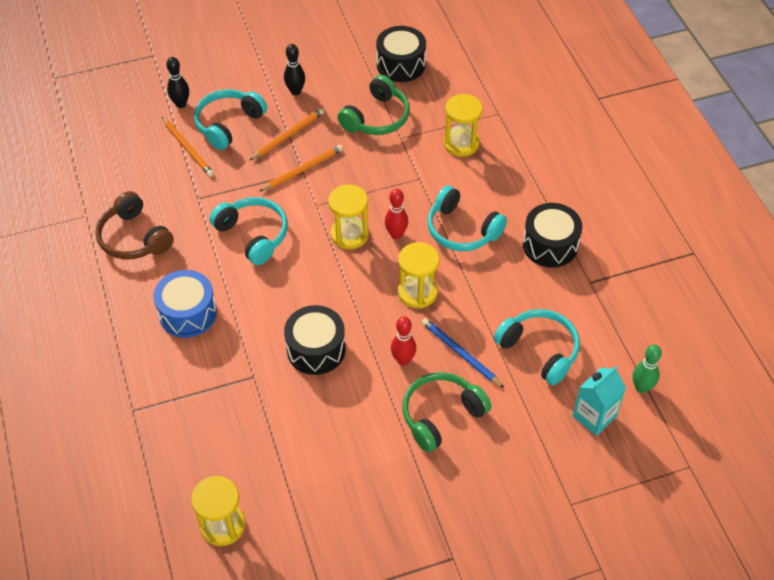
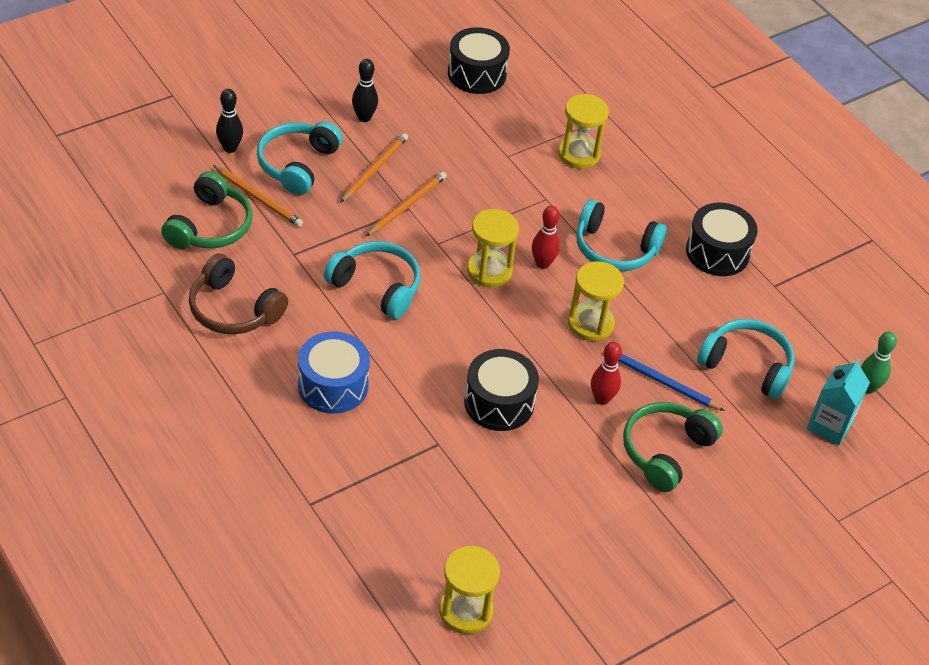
camera: 20 degrees left, 5 degrees down
(377, 118) = (471, 137): green headphones -> green headphones (210, 226)

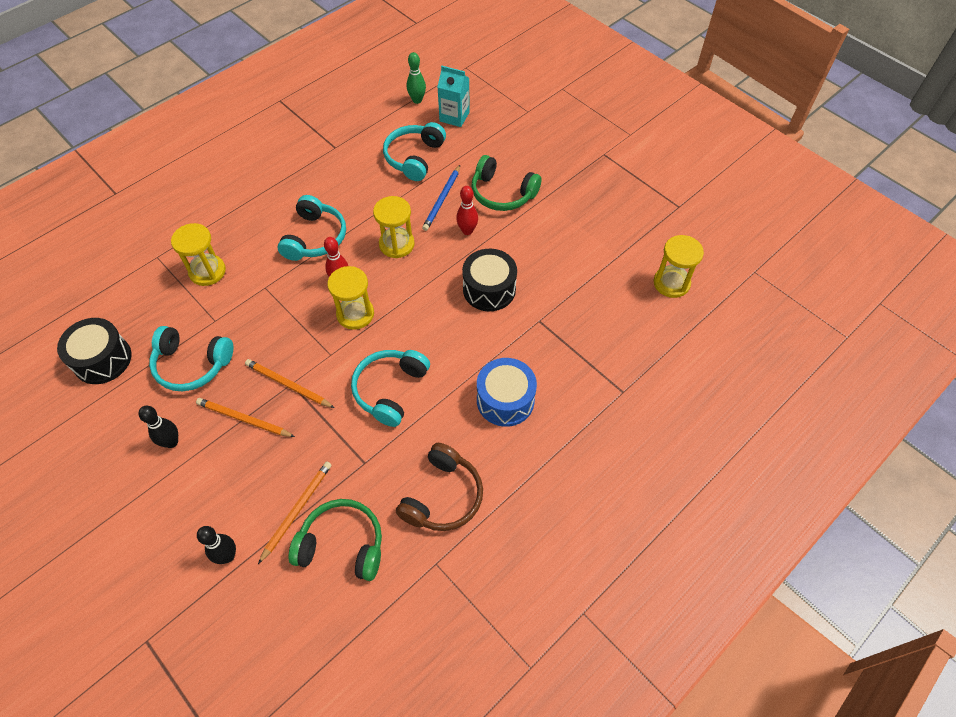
camera: 95 degrees left, 10 degrees up
(297, 164) = (245, 487): turquoise headphones -> turquoise headphones (192, 365)
(717, 252) = (307, 179): black drum -> none

